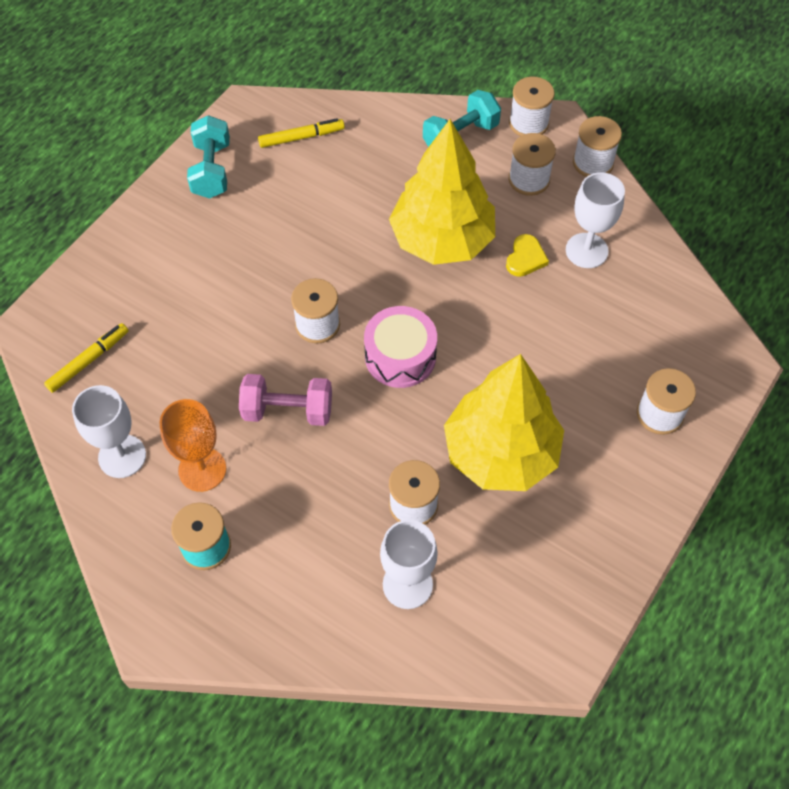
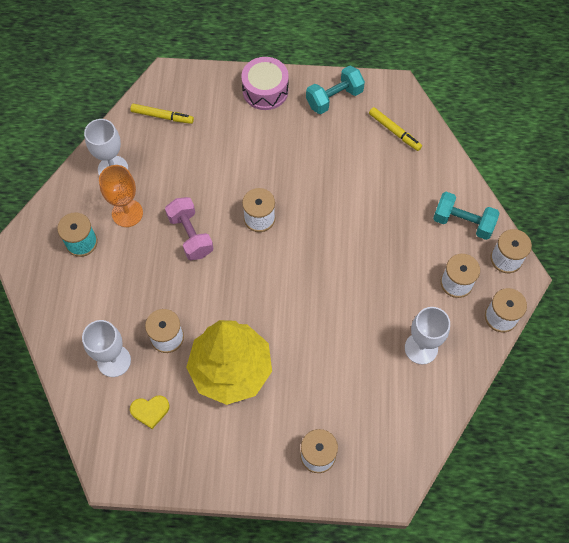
camera: 60 degrees right, 5 degrees up
(400, 356) = (265, 276): pink drum -> pink drum (265, 90)
(442, 240) = (369, 255): yellow tree -> none
(525, 258) = (389, 312): yellow heart -> yellow heart (150, 411)

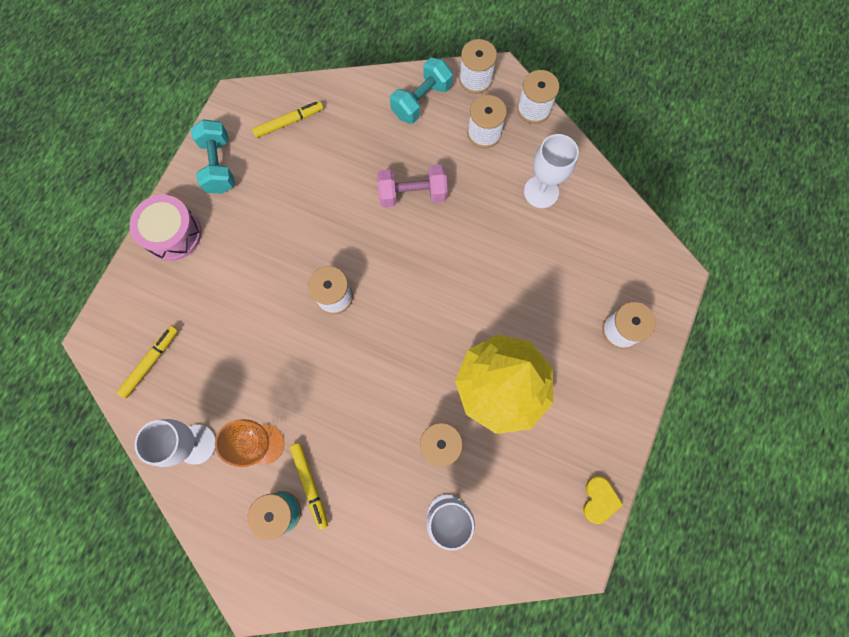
camera: 70 degrees left, 10 degrees up
(107, 255) = (310, 484): none -> yellow marker
(150, 411) = (520, 491): yellow heart -> yellow heart (599, 500)
(190, 235) = (324, 379): pink dumbbell -> pink dumbbell (412, 194)

